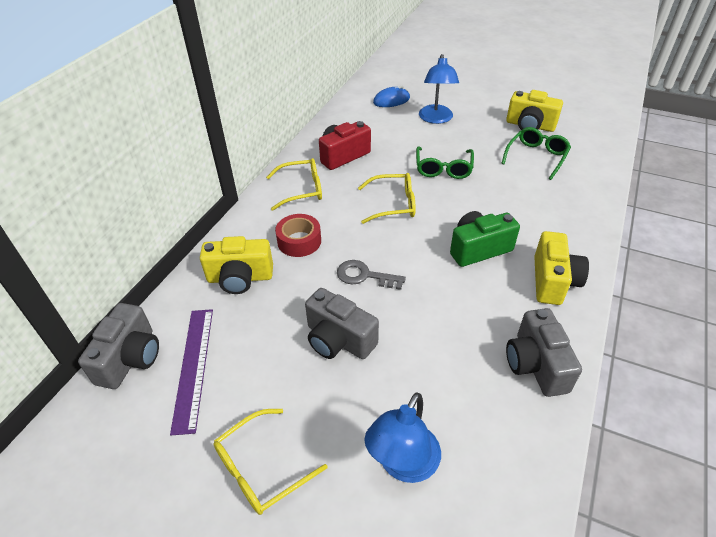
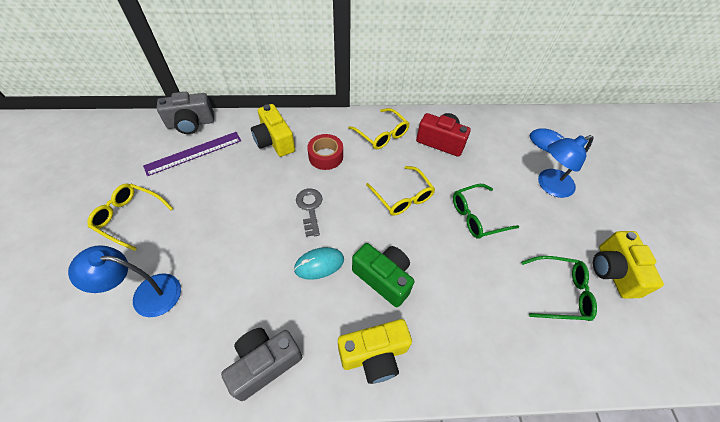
camera: 60 degrees right, 10 degrees up
(338, 340) = (241, 216): grey camera -> none
(440, 290) = (319, 264): none -> turquoise mouse

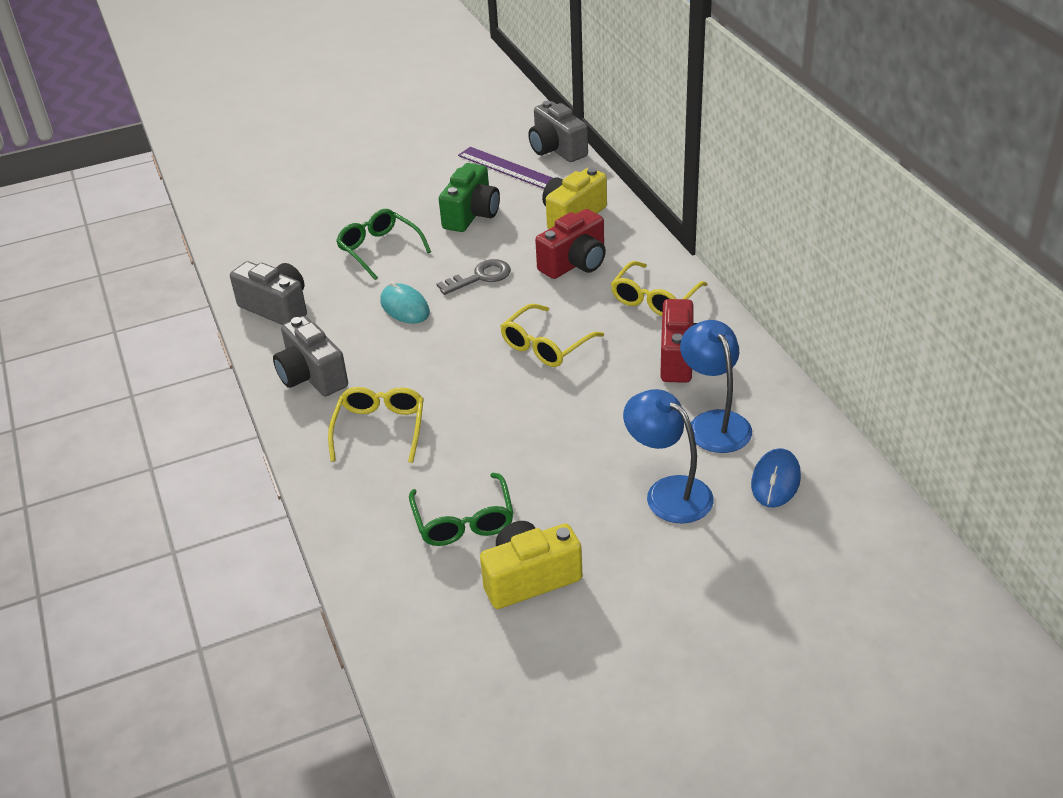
camera: 75 degrees right, 15 degrees down
(129, 217) = (398, 169): yellow glasses -> yellow glasses (380, 429)
(147, 294) = (318, 215): blue lamp -> blue lamp (714, 422)
(326, 156) = (575, 263): red tape -> red camera
(374, 355) = (312, 376): yellow camera -> grey camera
(383, 278) = (409, 359): green camera -> green camera (471, 215)
(477, 216) = (553, 421): green glasses -> green glasses (379, 249)

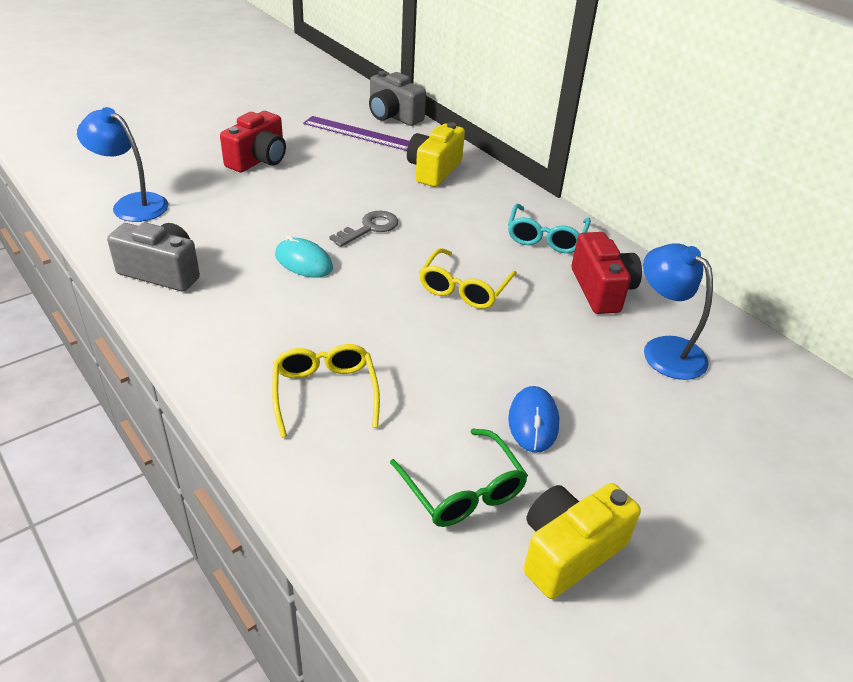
camera: 20 degrees left, 0 degrees up
(312, 376) = (226, 341): grey camera -> none
(379, 249) = (256, 208): green glasses -> none
(471, 215) = (337, 173): green camera -> none
(575, 263) = (456, 210): red camera -> red camera (258, 160)
(654, 299) = (546, 237): yellow glasses -> turquoise glasses
(668, 492) = (661, 427): blue lamp -> blue lamp (132, 204)
(775, 481) = (755, 402): blue mouse -> blue mouse (533, 422)

